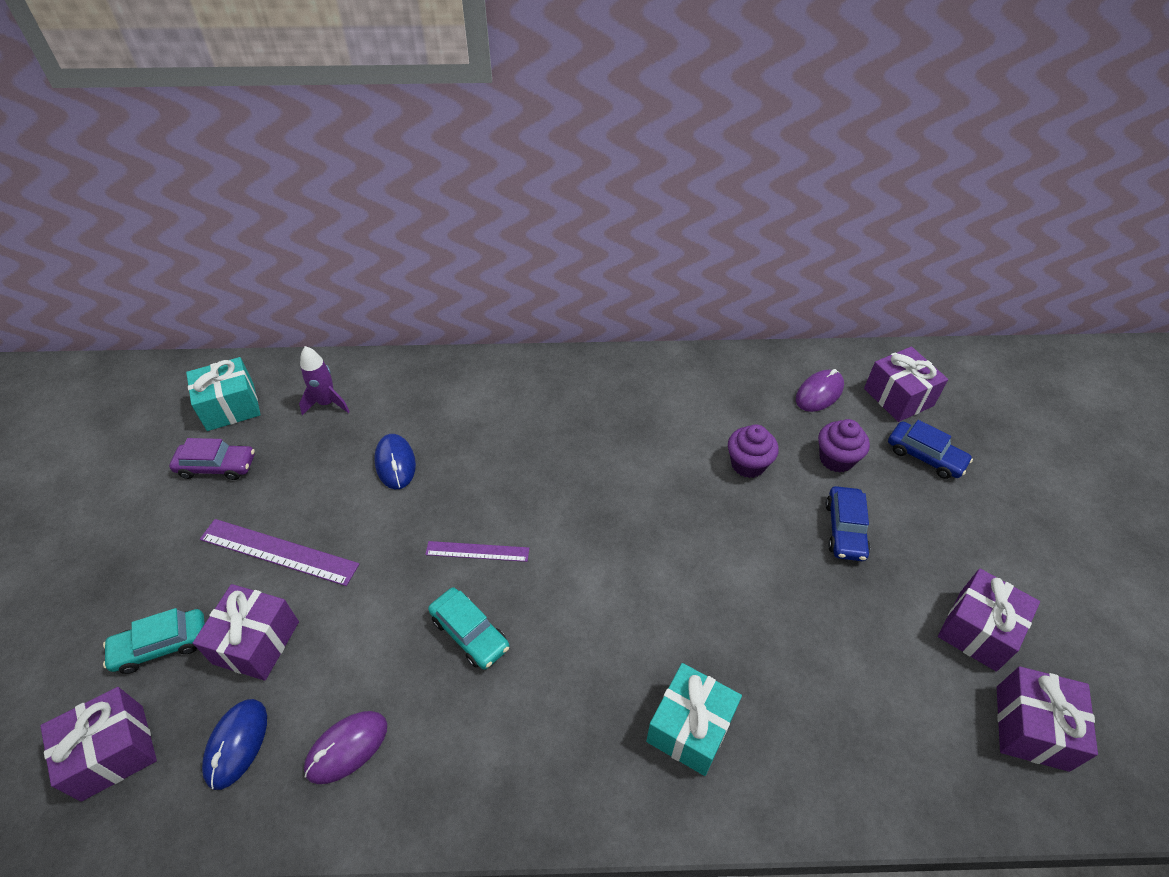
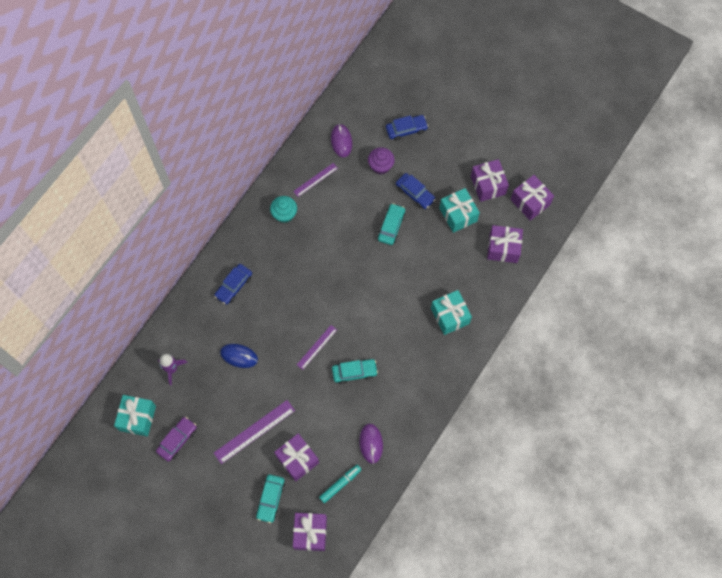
camera: 55 degrees left, 20 degrees up
(237, 744) = (340, 484): blue mouse -> turquoise marker
(499, 399) = (234, 286): none -> blue car
(651, 394) = (284, 214): none -> turquoise cupcake
(734, 398) = (315, 179): none -> purple ruler
(748, 464) = (356, 204): purple cupcake -> none
(760, 531) = (391, 226): none -> turquoise car
(878, 616) = (458, 215): none -> turquoise gift
(898, 397) = (369, 110): purple gift -> purple gift (503, 248)

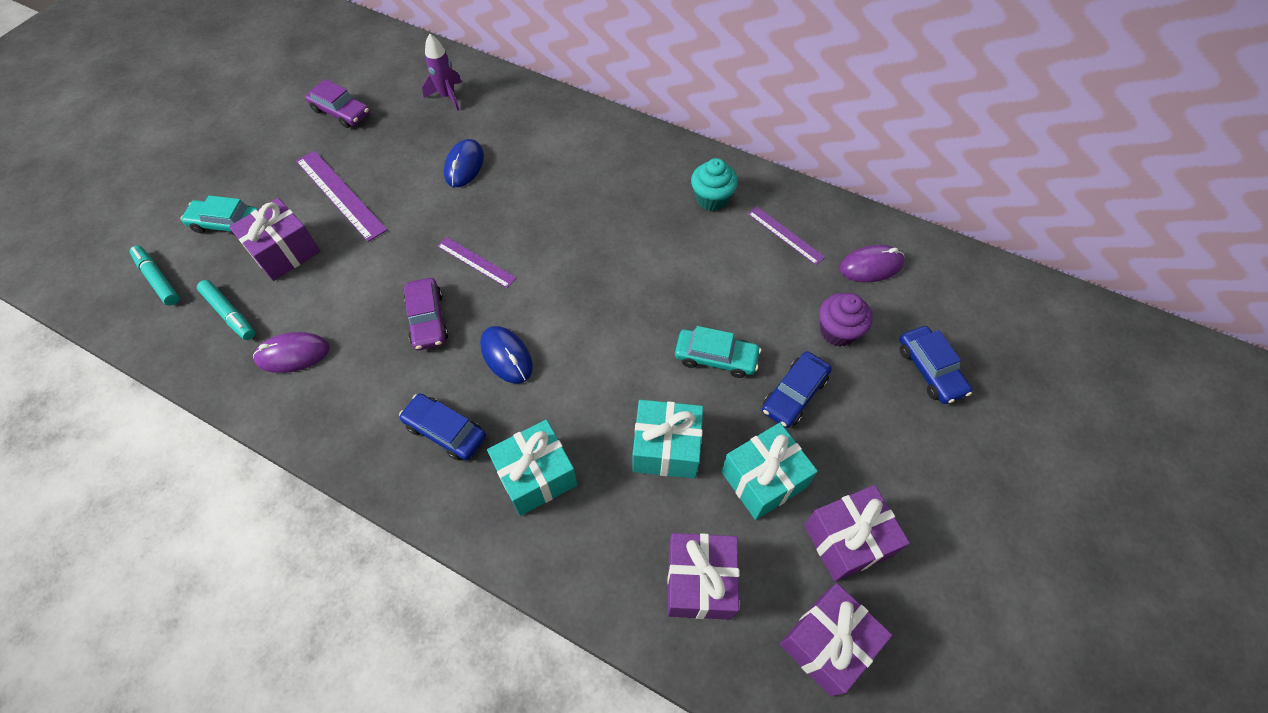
camera: 85 degrees right, 10 degrees down
(137, 418) = (379, 70): turquoise gift -> turquoise gift (666, 448)
(234, 286) = (579, 149): blue car -> blue car (445, 431)
(310, 533) = (158, 279): purple gift -> turquoise marker
(354, 372) = (427, 319): turquoise car -> purple car
(381, 330) = (506, 356): none -> blue mouse

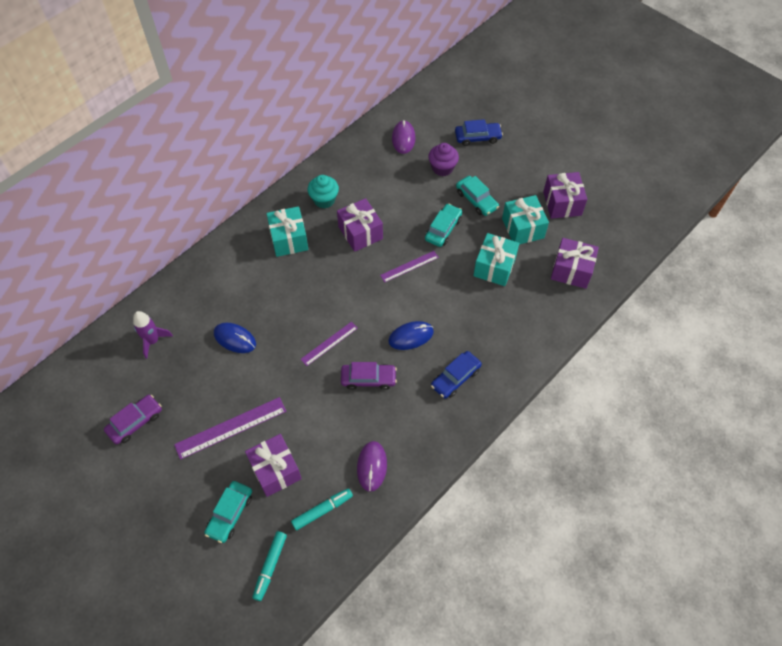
camera: 75 degrees left, 0 degrees up
(158, 279) = (270, 566): turquoise marker -> turquoise marker turned 45 degrees counterclockwise
(536, 476) = (496, 334): turquoise gift -> turquoise gift (289, 239)
(785, 235) = (367, 171): purple ruler -> purple ruler (409, 266)
(794, 394) = (476, 200): blue car -> turquoise car
(827, 643) = (609, 227): purple gift -> purple gift (360, 233)

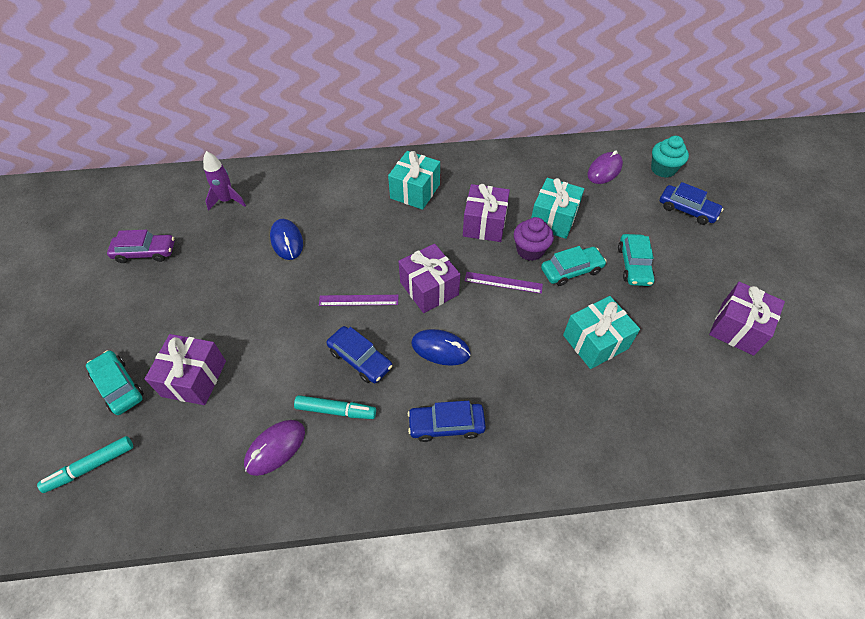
camera: 40 degrees right, 5 degrees down
(230, 514) = (119, 386): turquoise car -> turquoise car turned 75 degrees clockwise
(231, 428) = (203, 311): purple ruler -> none
(322, 510) = (188, 452): turquoise marker -> turquoise marker (336, 410)
(324, 200) = (478, 178): turquoise cupcake -> turquoise cupcake (663, 169)
(368, 379) = (360, 359): purple car -> blue car
(442, 168) = (622, 216): purple cupcake -> purple cupcake (530, 250)
(523, 228) = (664, 324): turquoise gift -> turquoise gift (553, 219)
(571, 270) = (689, 407): purple gift -> purple gift (429, 288)

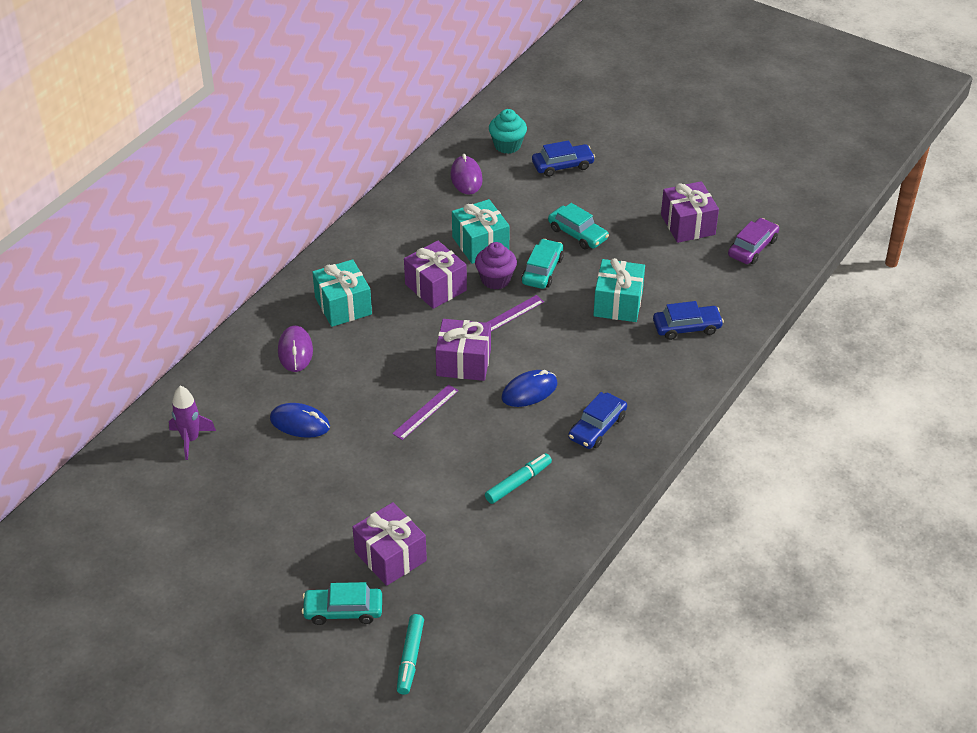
camera: 50 degrees left, 10 degrees down
(145, 252) = (191, 530): purple car -> purple car (752, 247)
(275, 448) = (514, 535): purple mouse -> purple mouse (295, 351)
(360, 359) = (486, 443): blue car -> blue car (687, 327)

